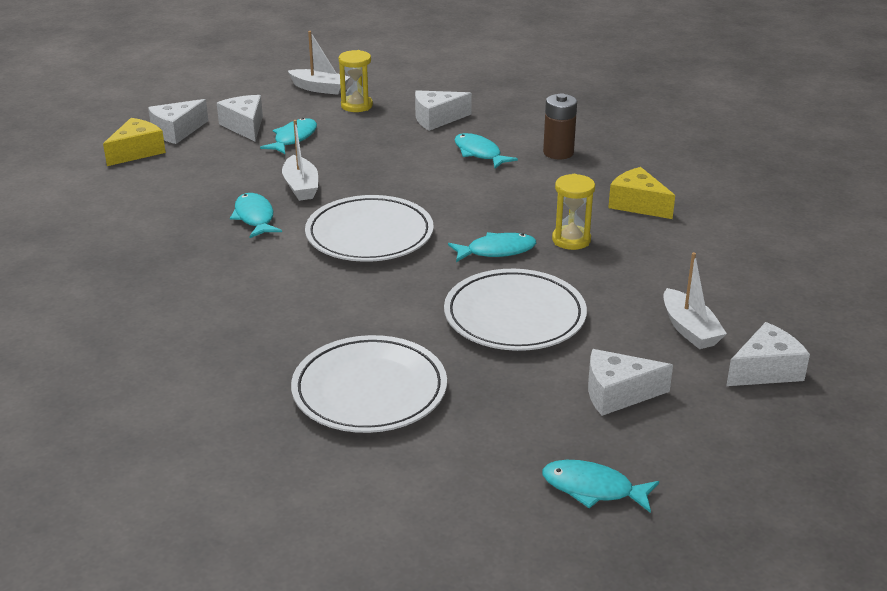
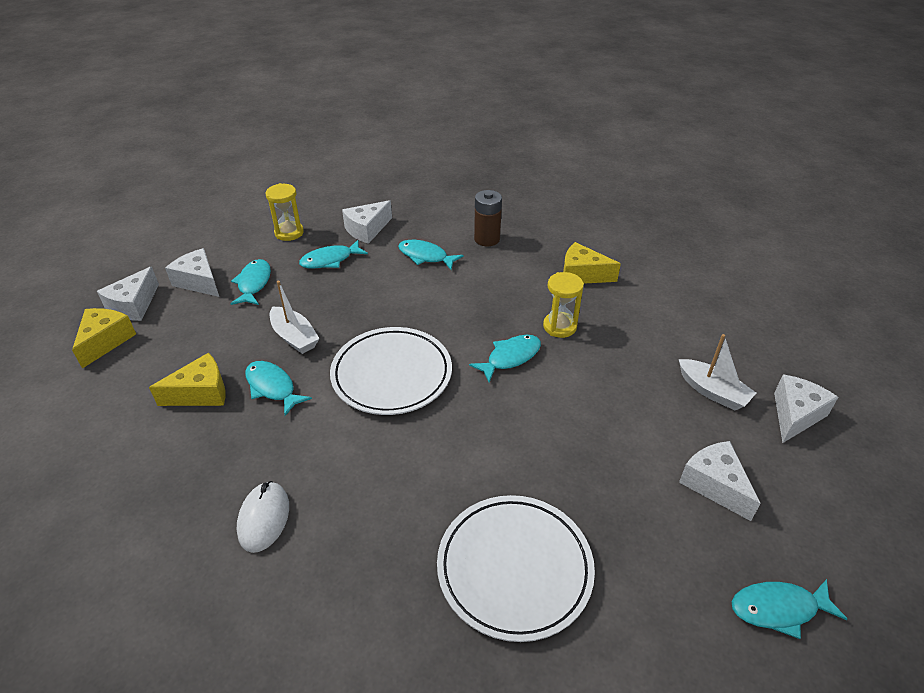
camera: 25 degrees left, 10 degrees up
(185, 300) = (264, 518): none -> white mouse
(191, 206) = (201, 393): none -> yellow cheese
(319, 88) = (244, 222): white boat -> none
(380, 136) = (330, 260): none -> turquoise fish
(514, 316) = (574, 426): white plate -> none
(617, 394) = (714, 485): white cheese -> white cheese turned 90 degrees clockwise

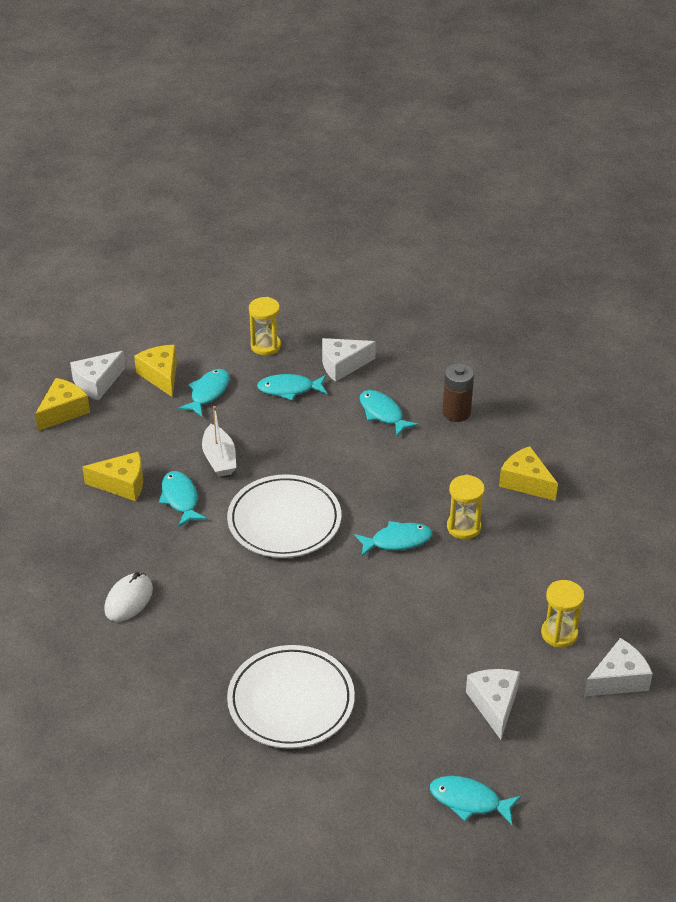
camera: 25 degrees right, 0 degrees up
(199, 282) = (161, 376): white cheese -> yellow cheese
(712, 392) = (559, 634): white boat -> yellow hourglass

